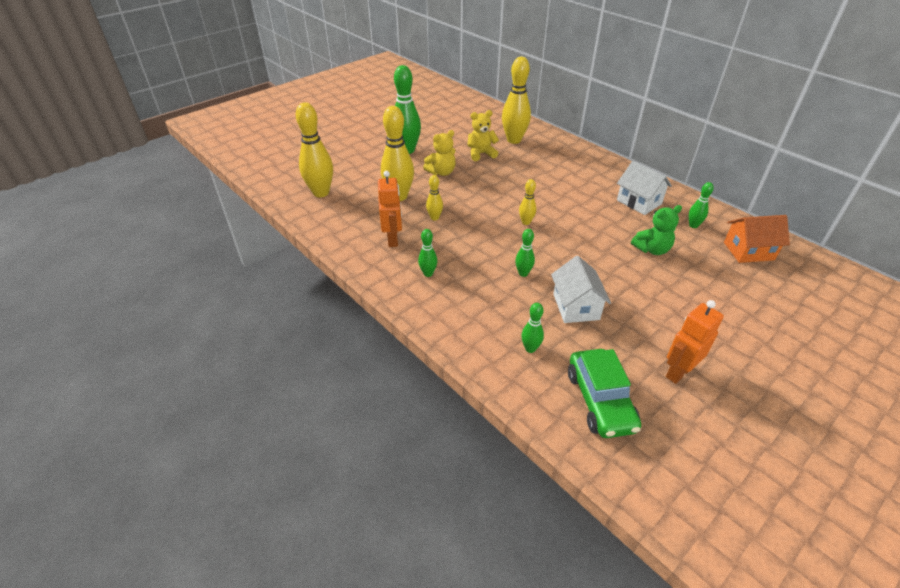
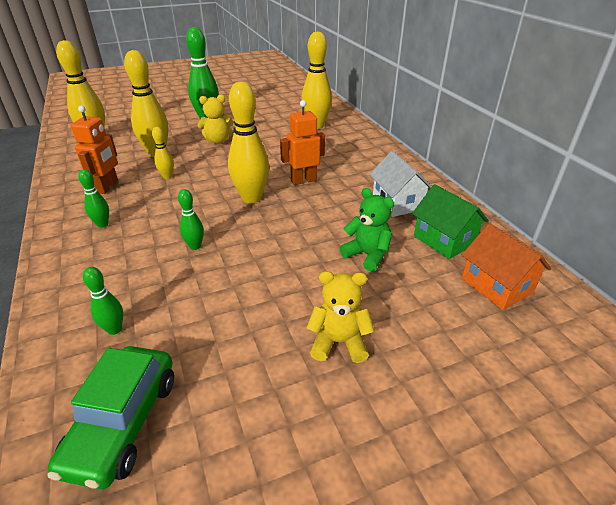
camera: 20 degrees right, 5 degrees down
(481, 154) = (271, 132): yellow teddy bear -> yellow teddy bear (339, 342)
(526, 222) = (251, 198): yellow bowling pin -> yellow bowling pin, size x2.03
(576, 306) = (215, 296): white house -> none
(652, 249) = (367, 255): green teddy bear -> green teddy bear turned 135 degrees counterclockwise
(678, 372) = (261, 418): orange robot -> orange robot (303, 180)
(693, 225) = (444, 240): green bowling pin -> green house
(748, 251) = (496, 286): orange house -> orange house turned 45 degrees clockwise

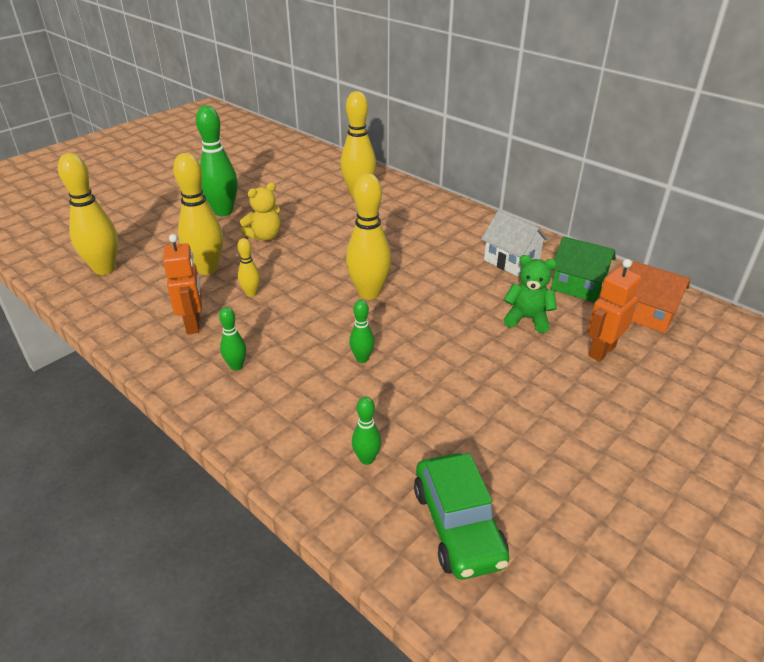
camera: 25 degrees left, 0 degrees up
(303, 180) = (403, 261): orange robot -> orange robot (601, 351)
(339, 342) = (568, 400): yellow teddy bear -> none

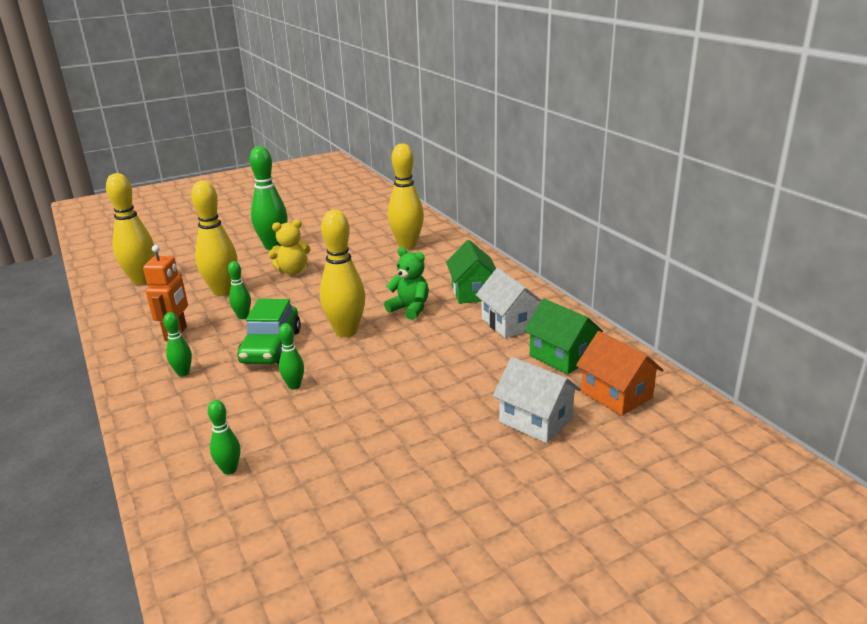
camera: 20 degrees right, 10 degrees down
(251, 293) = (243, 316): yellow bowling pin -> green bowling pin
(456, 235) = (473, 292): none -> green house
(458, 525) = (263, 543): green car -> green car (271, 347)
(527, 319) = (482, 378): green teddy bear -> green teddy bear (410, 309)
(601, 351) = (535, 420): orange robot -> white house

